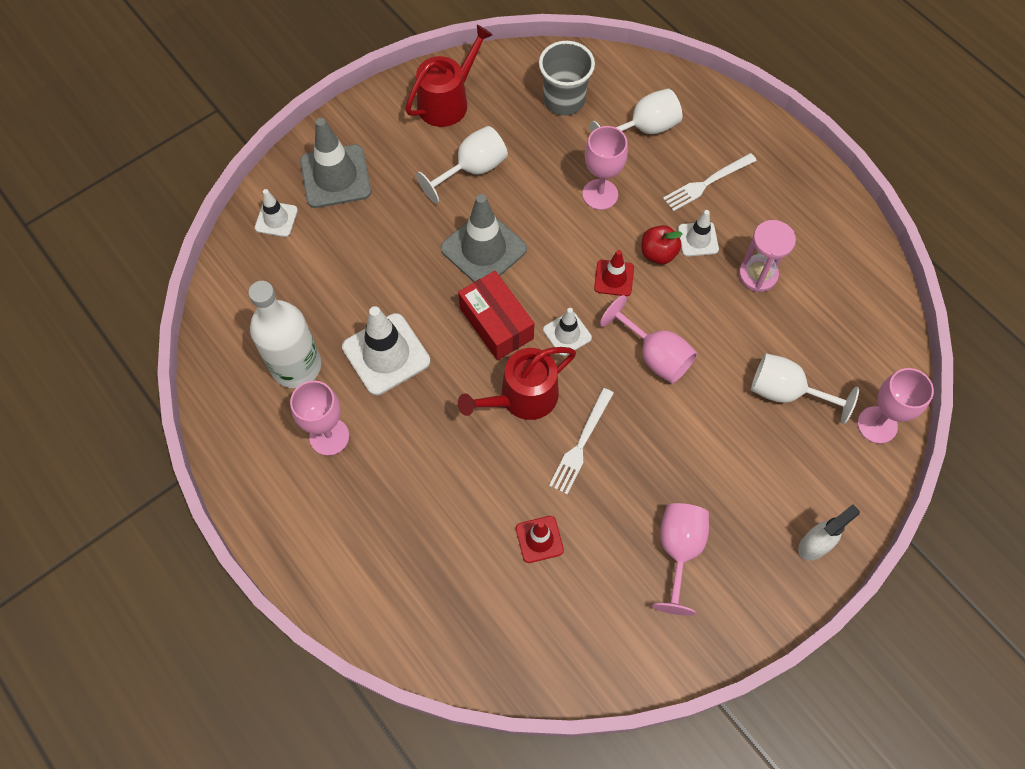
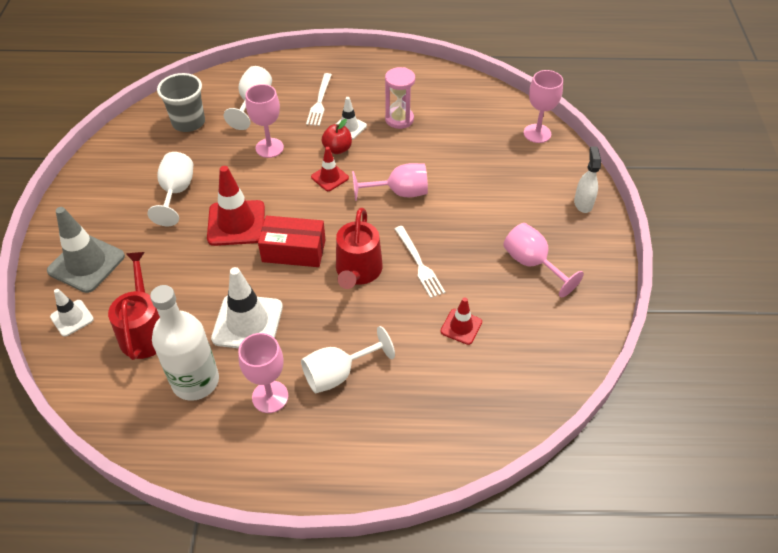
camera: 50 degrees left, 15 degrees down
(447, 101) = (114, 173): red watering can -> red watering can (144, 330)
(483, 249) = (236, 223): grey traffic cone -> red traffic cone
(567, 334) = (340, 222): white traffic cone -> none
(786, 392) = (481, 154): white goblet -> white goblet (338, 373)

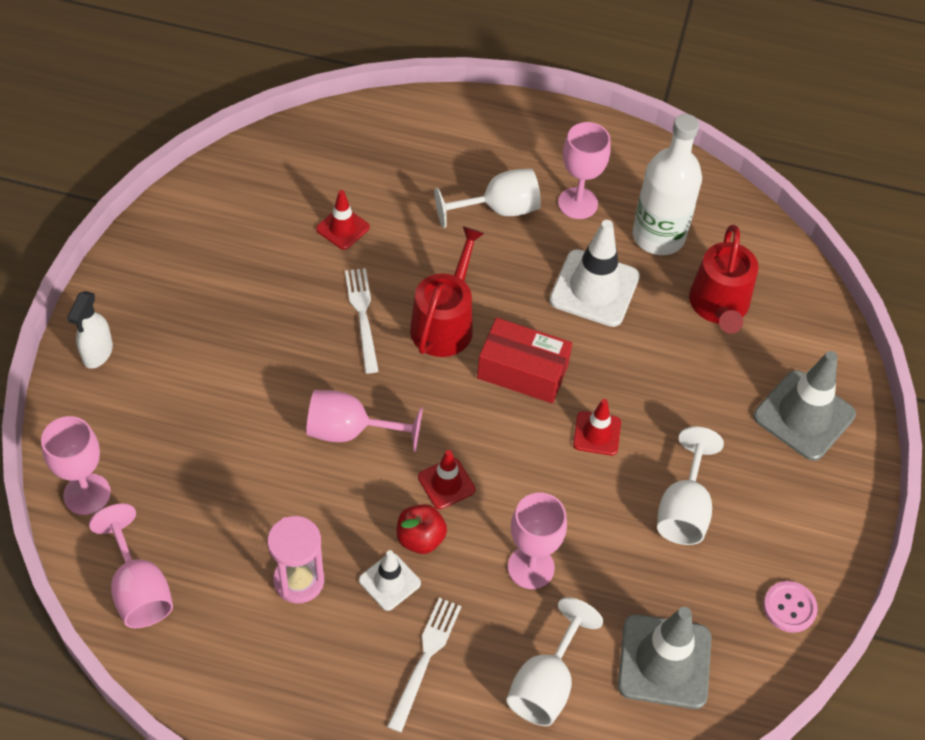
camera: 170 degrees left, 5 degrees up
(72, 318) = (810, 342): white traffic cone -> none
(113, 157) = (789, 607): none -> pink button
(188, 122) = (664, 661): grey cup -> grey traffic cone
(236, 223) = (597, 433): red traffic cone -> red traffic cone, size x0.55
(532, 264) = (218, 283): pink goblet -> pink goblet (138, 589)

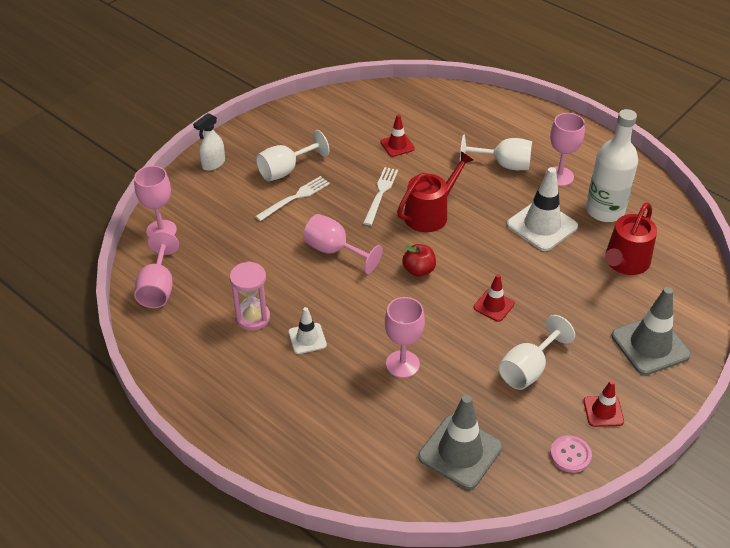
camera: 30 degrees right, 10 degrees down
(420, 538) = (341, 322): red apple -> red apple (419, 270)
(425, 659) = (302, 389): white fork -> white fork (295, 198)
(446, 483) = (377, 299): red traffic cone -> red traffic cone (603, 411)
(522, 371) = (465, 255): red box -> none
(546, 683) = (371, 433): white goblet -> white goblet (286, 170)

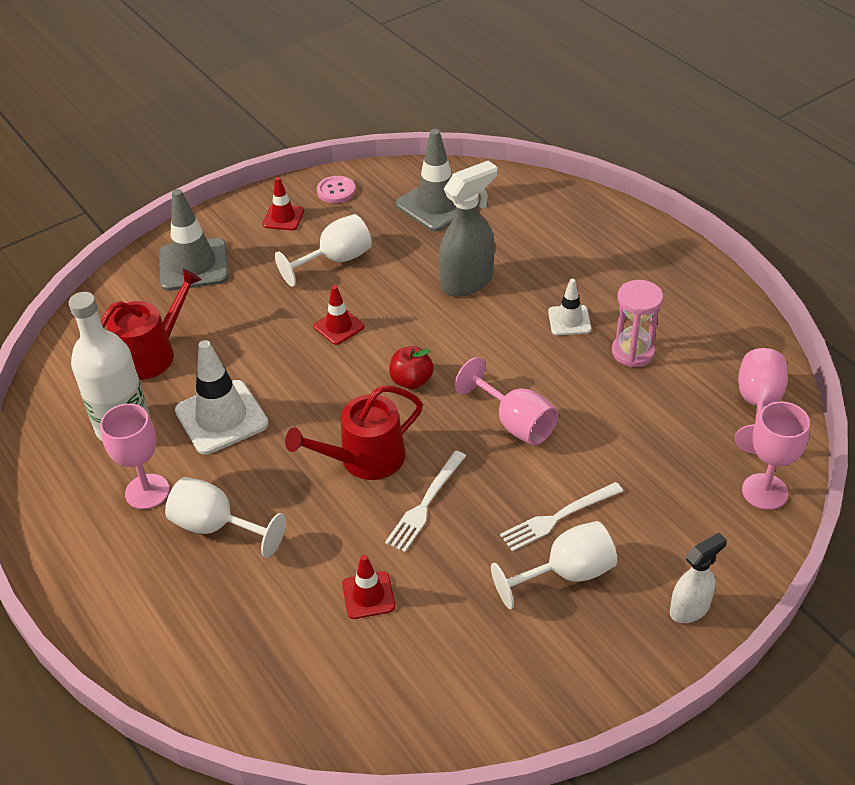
camera: 165 degrees left, 0 degrees up
(402, 364) = (467, 282): pink goblet -> grey spray bottle

